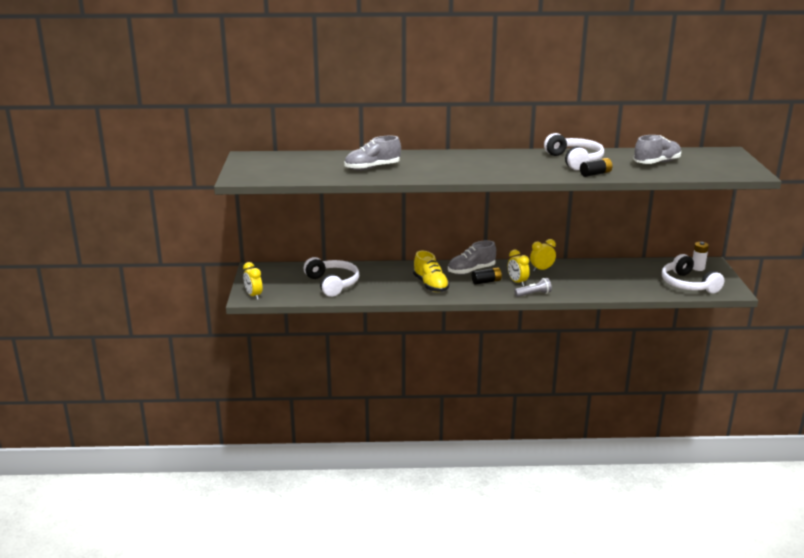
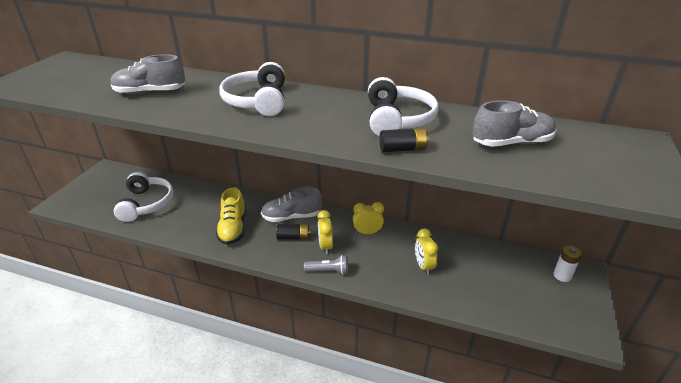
camera: 20 degrees right, 10 degrees up
(253, 296) = (65, 203): yellow clock -> yellow clock (423, 266)
(688, 284) = (533, 304): white headphones -> white headphones (257, 101)

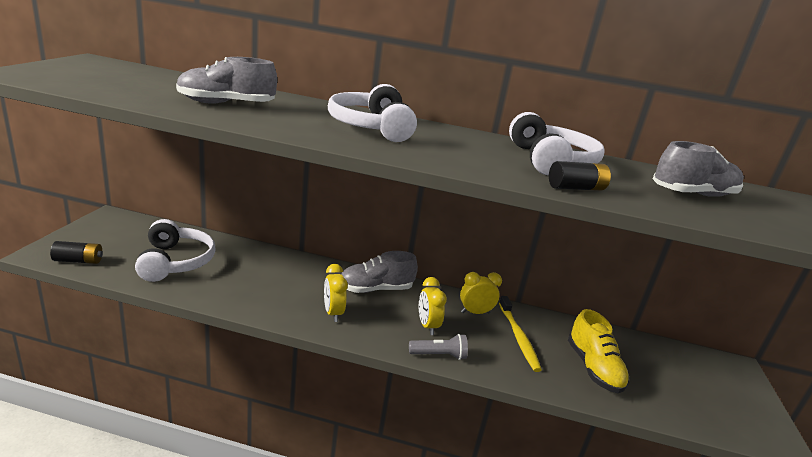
camera: 10 degrees left, 10 degrees down
(233, 228) = (301, 298): yellow shoe -> yellow shoe (593, 368)
(293, 237) = (383, 313): black battery -> black battery (78, 261)
(397, 253) = (518, 338): none -> yellow toothbrush
(423, 266) = (554, 354): yellow clock -> yellow clock (333, 313)
(562, 276) = (715, 372): white battery -> none

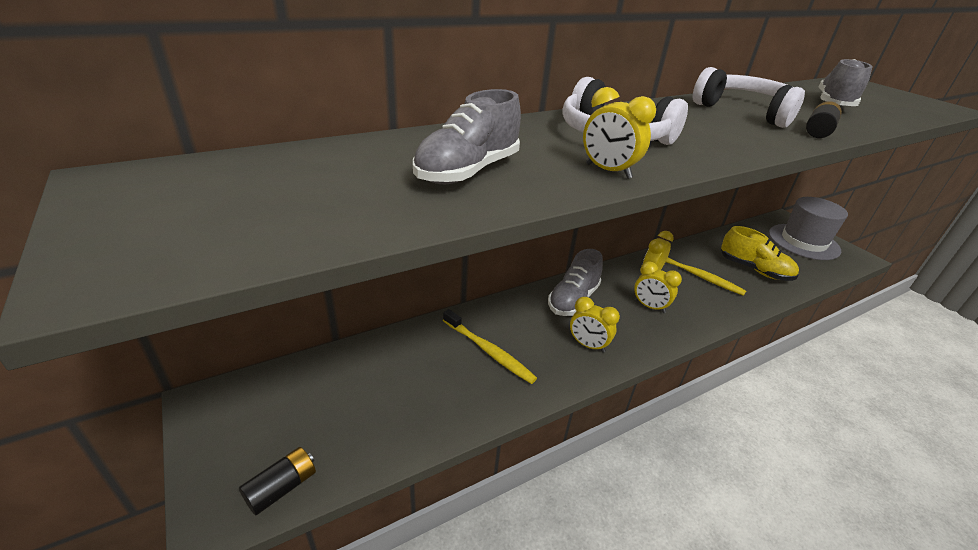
camera: 40 degrees left, 10 degrees up
(175, 261) = (385, 400): white headphones -> none
(266, 278) = (489, 351): none -> yellow toothbrush
(301, 131) = (608, 171): none -> yellow clock
(439, 355) = (692, 325): grey flashlight -> none
(717, 389) = (803, 242): none -> grey hat

